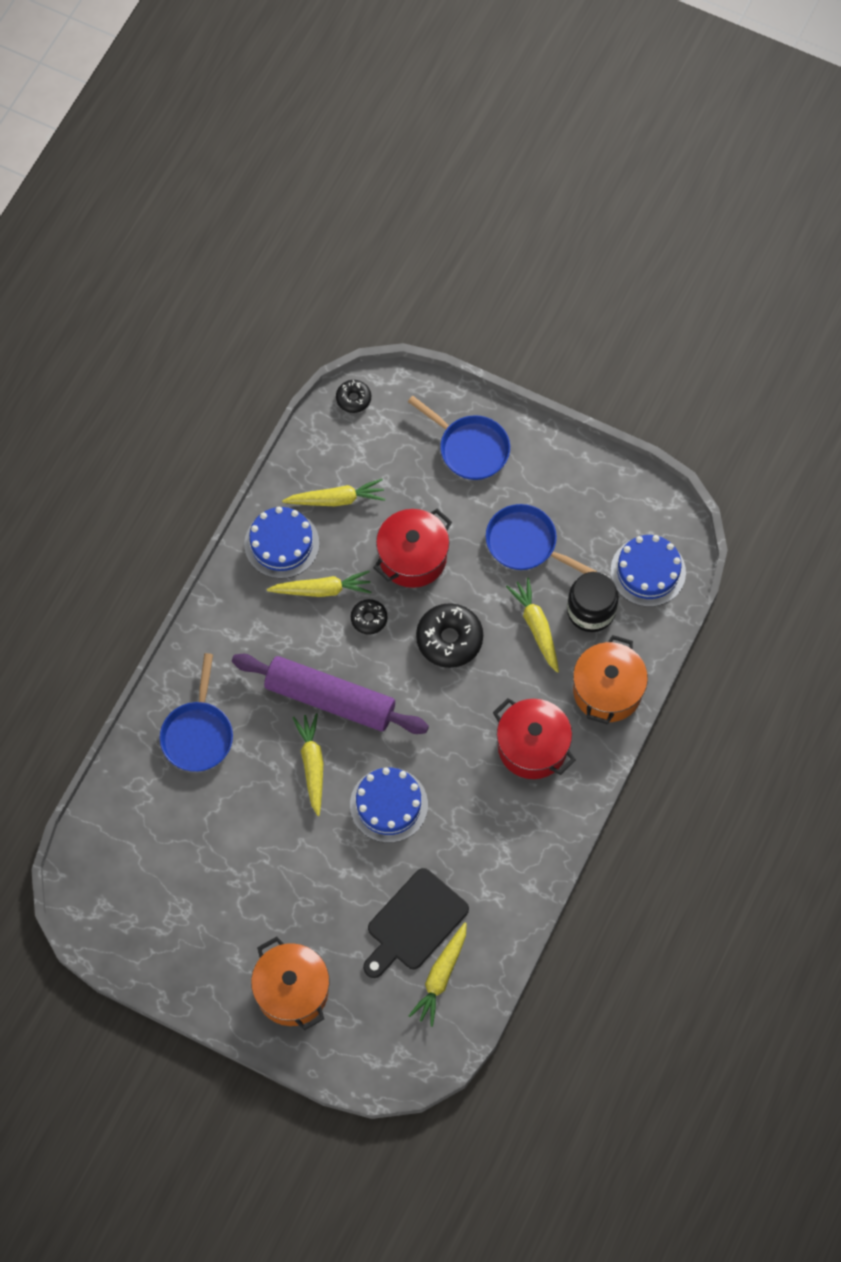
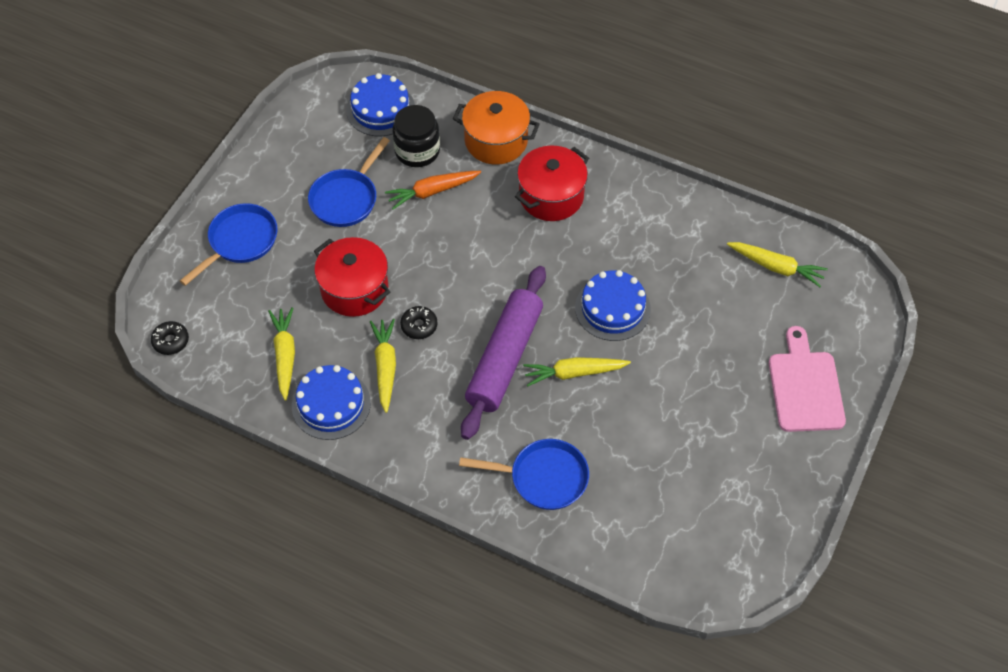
camera: 90 degrees left, 10 degrees down
(292, 991) = (805, 387): orange pot -> pink cutting board
(414, 923) = (728, 287): black cutting board -> none
(449, 639) = (443, 259): black donut -> none
(536, 627) = (432, 191): yellow carrot -> orange carrot

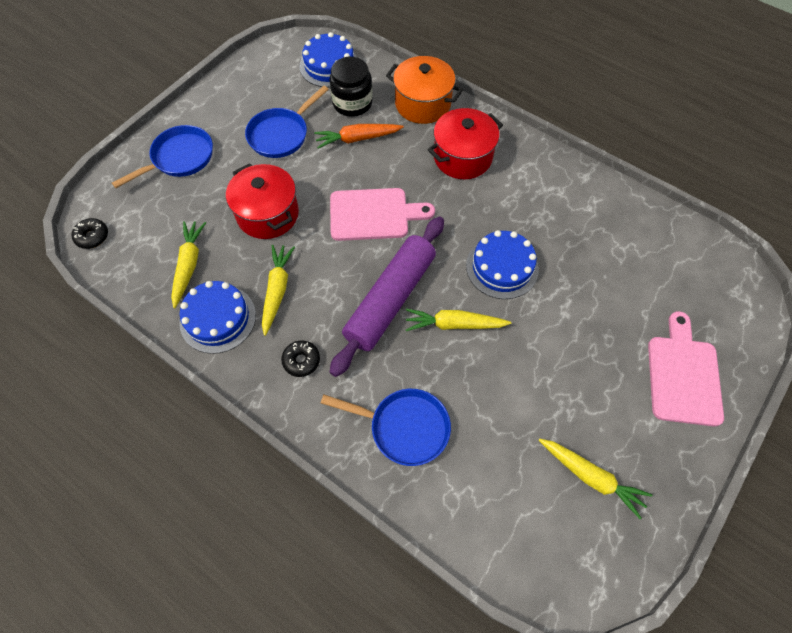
camera: 10 degrees right, 5 degrees up
(419, 326) = (317, 256): black donut -> black donut (301, 361)
(468, 273) = (374, 214): none -> pink cutting board
(776, 267) = (665, 251): yellow carrot -> yellow carrot (590, 477)

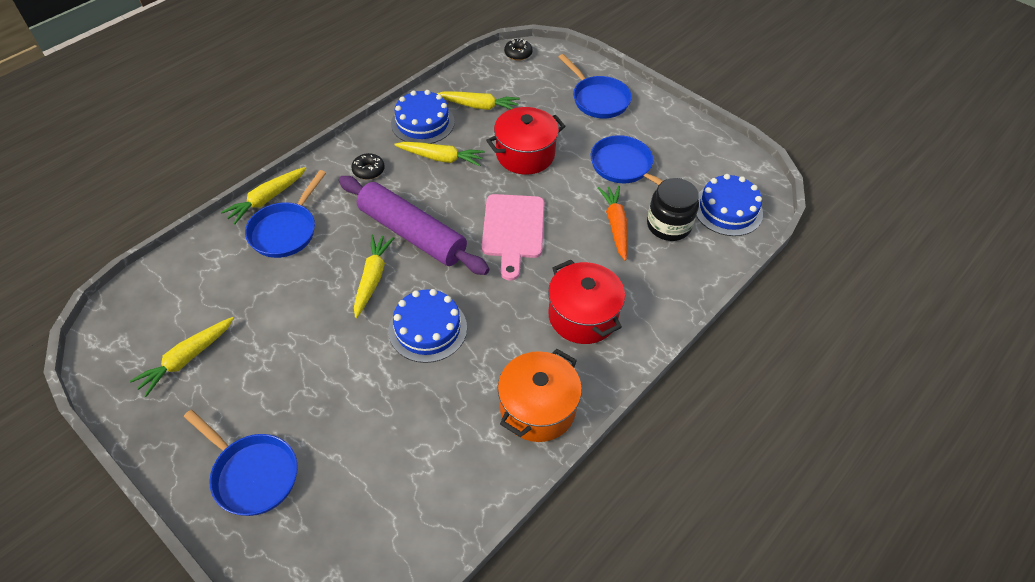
camera: 95 degrees right, 10 degrees down
(358, 464) = (267, 199): none -> yellow carrot
(422, 104) = (668, 289): orange pot -> orange pot (537, 408)
(683, 375) = (252, 474): pink cutting board -> blue pan

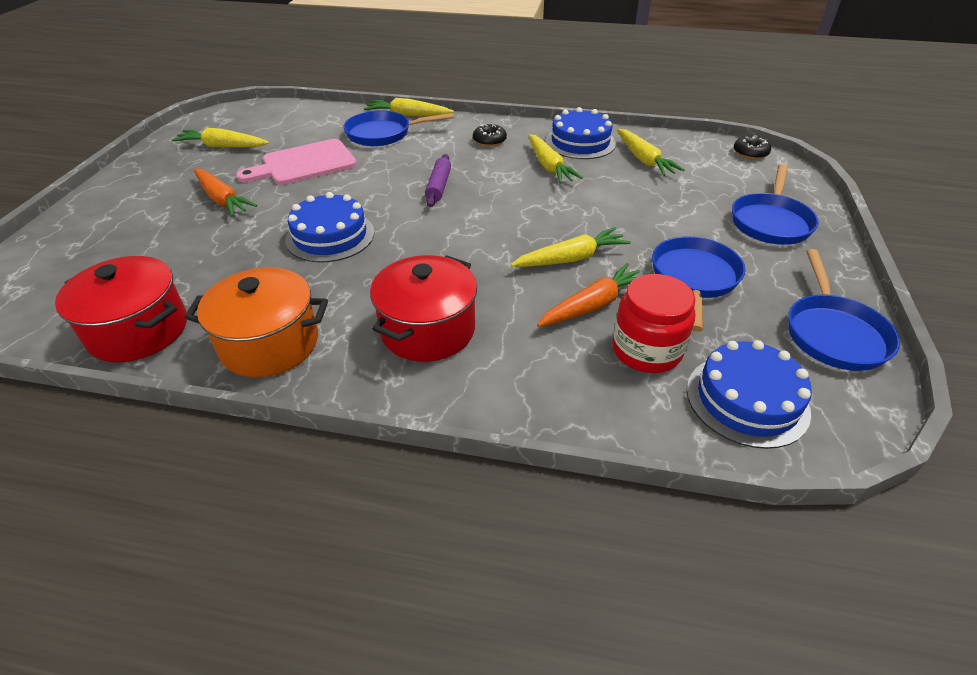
camera: 60 degrees right, 10 degrees down
(252, 474) = (121, 212): blue pan -> blue pan (833, 333)
(300, 386) = (222, 199): none -> orange carrot
(372, 278) = (366, 187): yellow carrot -> yellow carrot (571, 258)
(412, 233) = (439, 186): purple rolling pin -> purple rolling pin, size x0.47
(513, 230) = (504, 238): pink cutting board -> pink cutting board (304, 164)
(525, 154) = (617, 207): red pot -> red pot (138, 330)
(668, 225) = (646, 350): black jar -> red jar

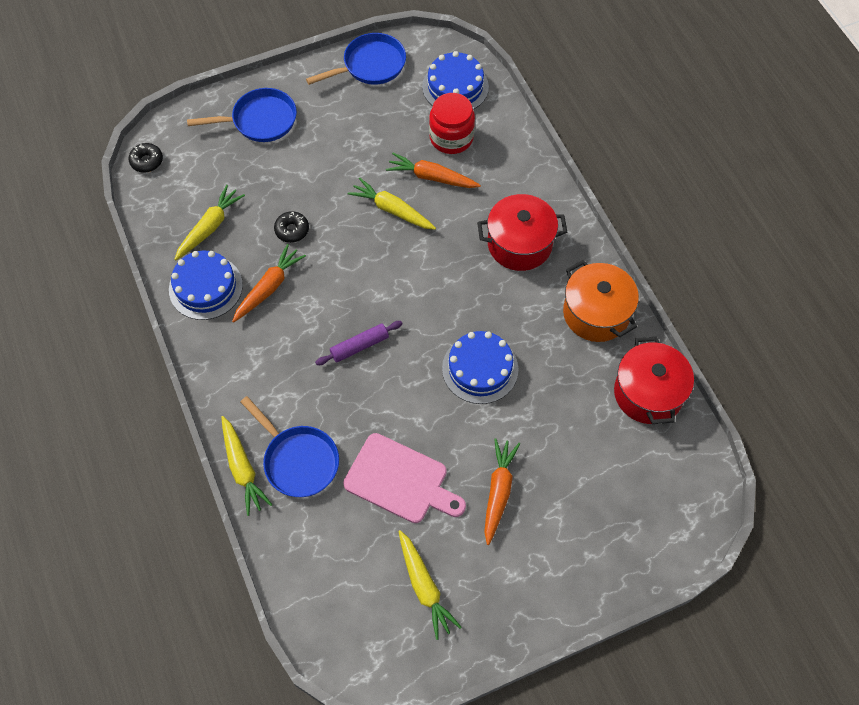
camera: 125 degrees left, 20 degrees up
(489, 141) = (251, 360): black donut -> black donut (292, 230)
(549, 166) = (268, 288): yellow carrot -> orange carrot
(694, 278) = (364, 139): blue pan -> none

